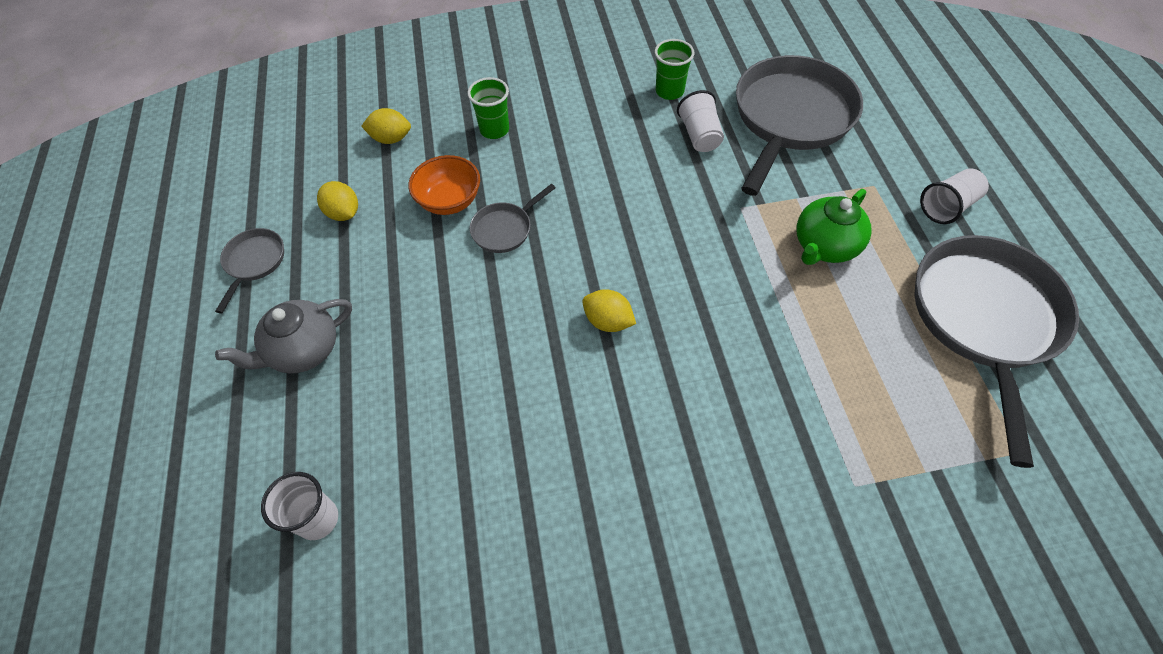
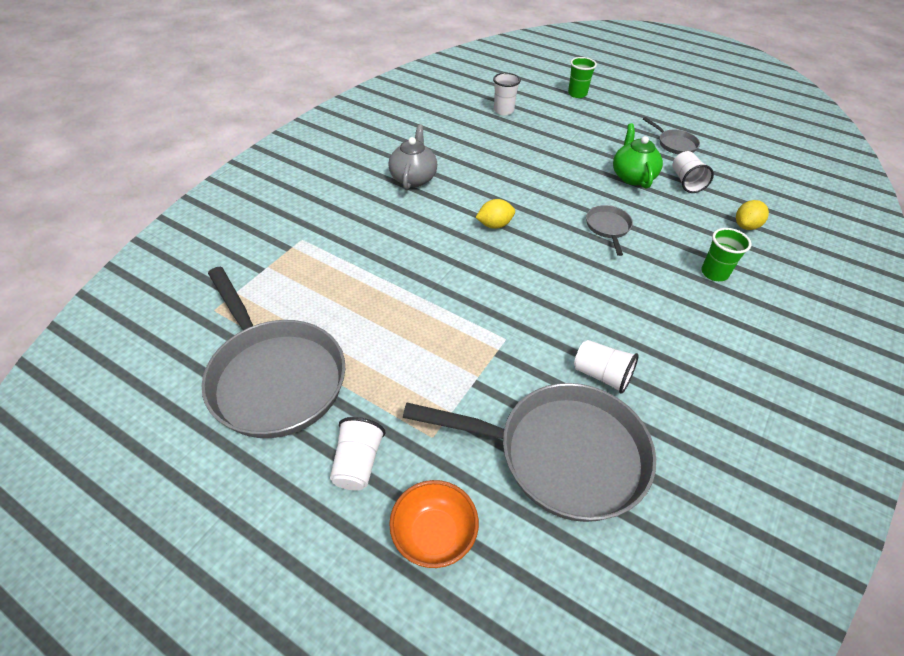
camera: 130 degrees right, 10 degrees down
(303, 350) = (596, 136): grey teapot -> grey teapot (413, 178)
(343, 213) = (686, 182): yellow lemon -> white cup
(449, 201) = (657, 220): orange bowl -> orange bowl (434, 535)
(669, 91) = (677, 399): green cup -> green cup (577, 94)
(790, 118) = (562, 455): grey pan -> grey pan turned 60 degrees counterclockwise
(824, 246) = (423, 352): green teapot -> green teapot (632, 176)

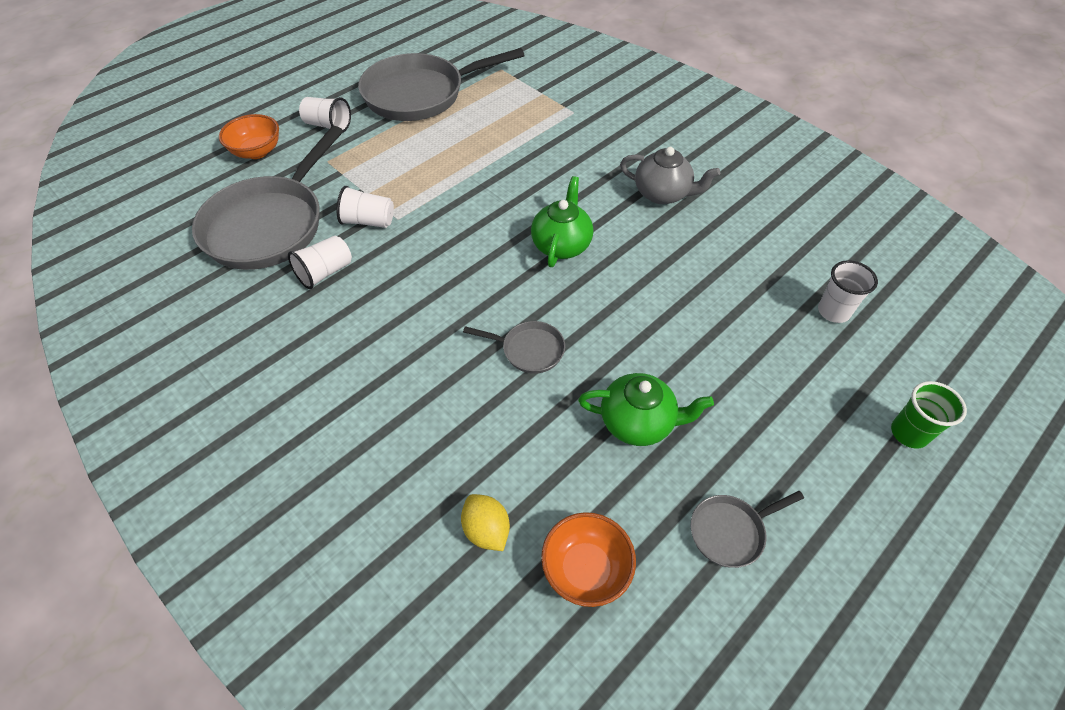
camera: 105 degrees right, 5 degrees up
(494, 225) = (561, 245): yellow lemon -> green teapot
(686, 182) = (613, 496): white cup -> white cup (368, 221)
(714, 273) = (410, 434): green cup -> none
(734, 187) = (586, 569): none -> orange bowl

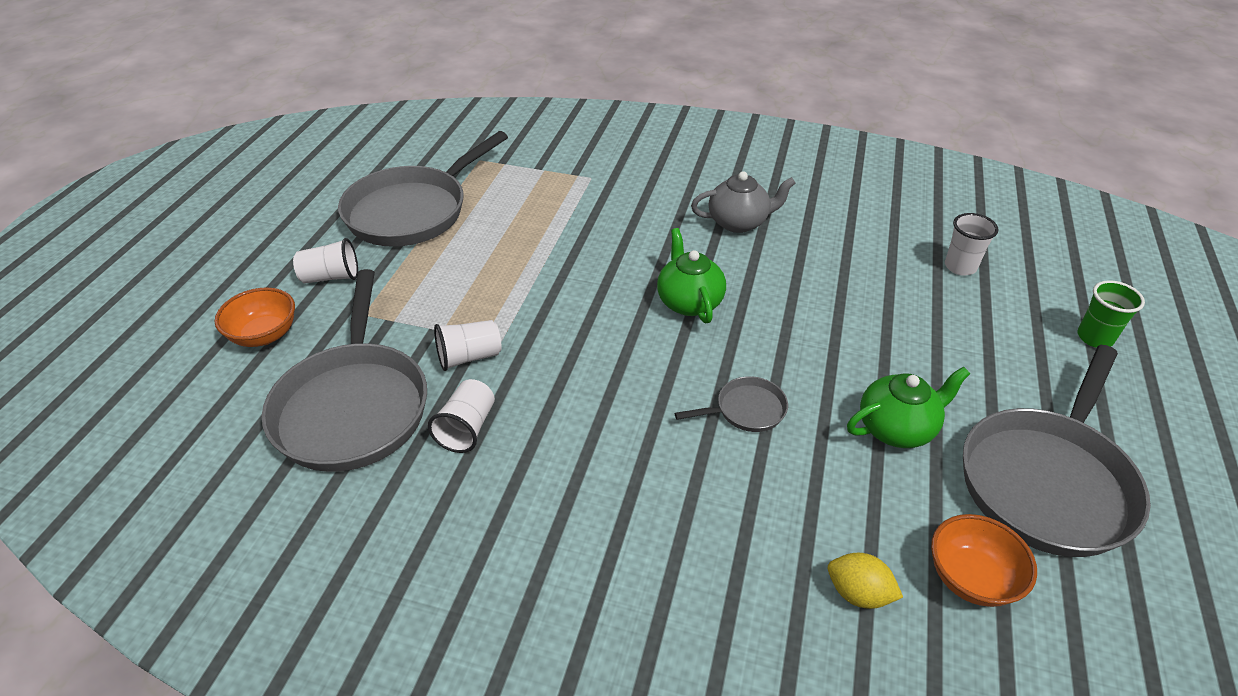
camera: 30 degrees left, 10 degrees down
(730, 531) = (1047, 481): grey pan -> grey pan, size x2.26

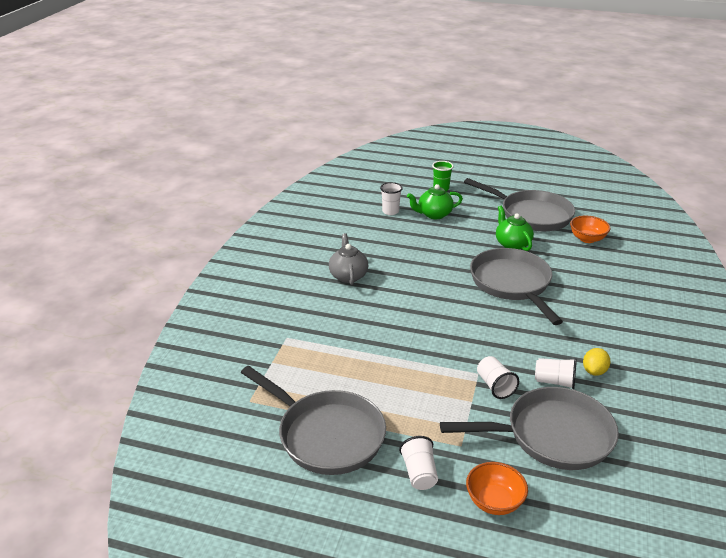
camera: 90 degrees left, 10 degrees down
(689, 302) = (429, 298): green teapot -> green teapot (434, 214)
(746, 410) = (512, 284): grey pan -> grey pan, size x2.26
(858, 593) = (606, 264): yellow lemon -> yellow lemon (594, 371)

